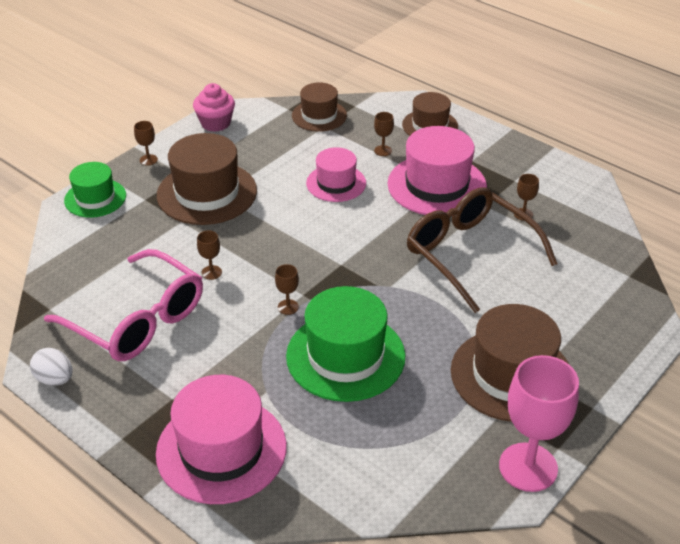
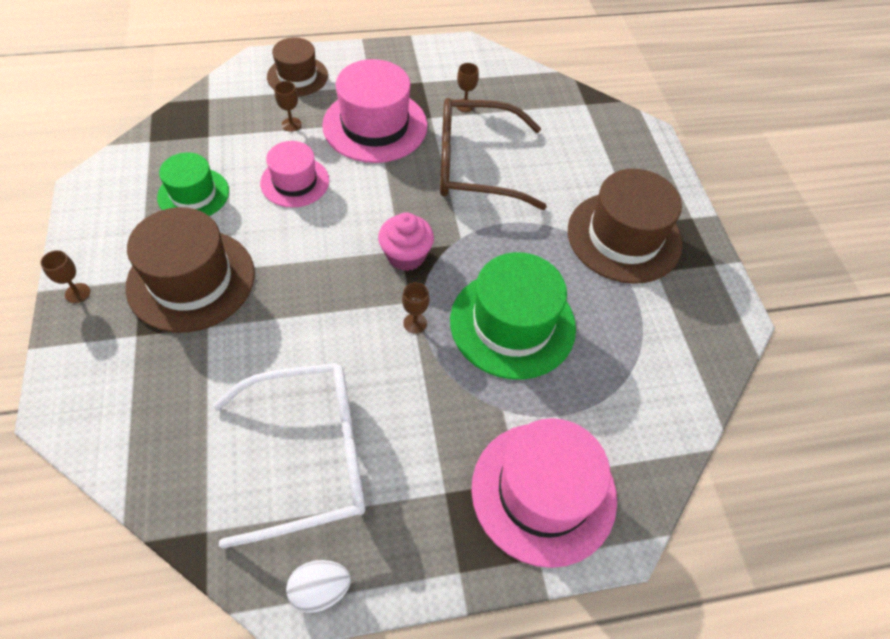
camera: 55 degrees left, 15 degrees up
(95, 198) = (78, 378): green hat -> green hat (193, 194)
(137, 320) = (310, 456): pink glasses -> white glasses
(211, 272) = (308, 350): brown goblet -> none
(215, 123) = (95, 204): pink cupcake -> pink cupcake (406, 255)
(319, 116) = (189, 129): brown hat -> none
(528, 467) = (720, 294): pink goblet -> none

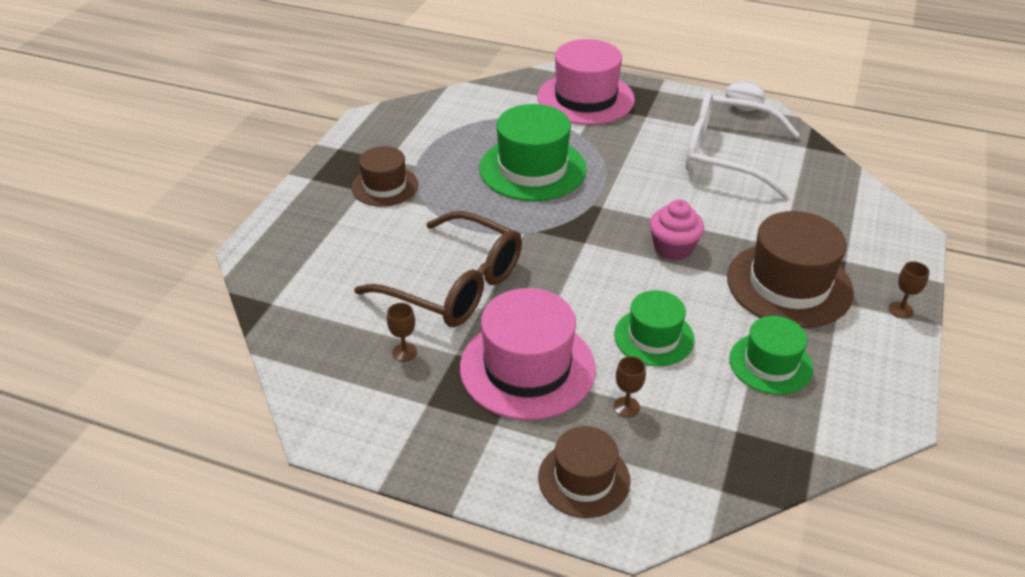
camera: 145 degrees left, 15 degrees down
(295, 182) = (654, 337): pink hat -> green hat
(406, 255) = (583, 237): pink cupcake -> pink cupcake (673, 248)
(415, 323) = (608, 193): brown goblet -> none
(624, 237) = (385, 186): brown hat -> brown hat, size x0.61

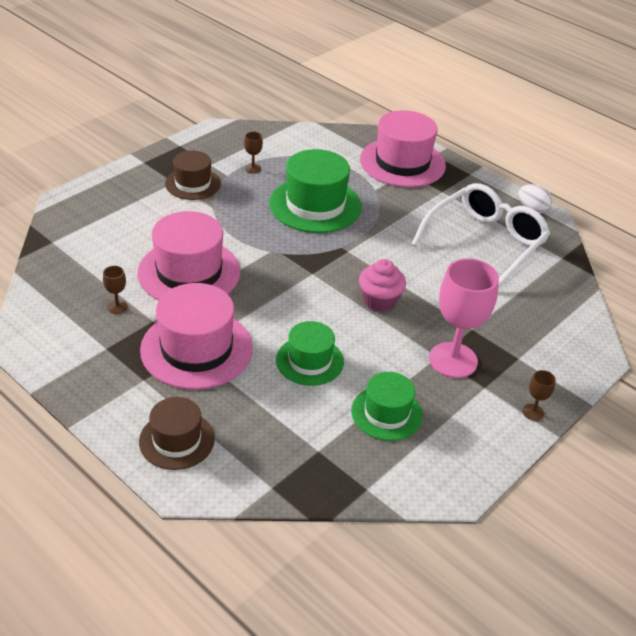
camera: 20 degrees right, 0 degrees up
(455, 285) = (189, 272): brown glasses -> pink hat
(626, 407) = (248, 403): brown goblet -> brown goblet (253, 168)
(726, 155) = (485, 243): white glasses -> white glasses turned 90 degrees clockwise
(789, 284) = (453, 360): brown hat -> pink goblet

